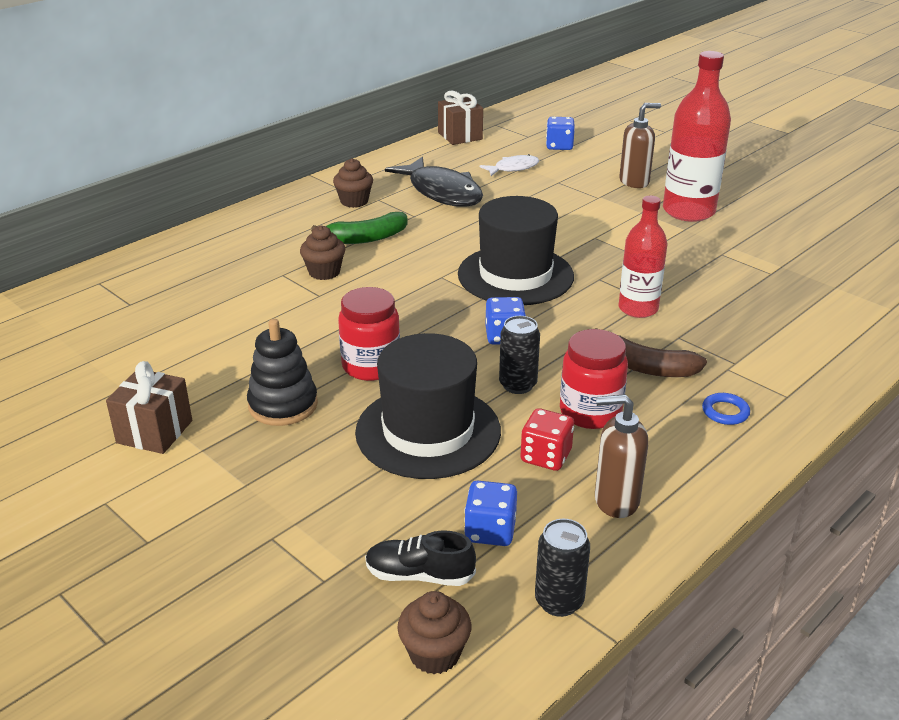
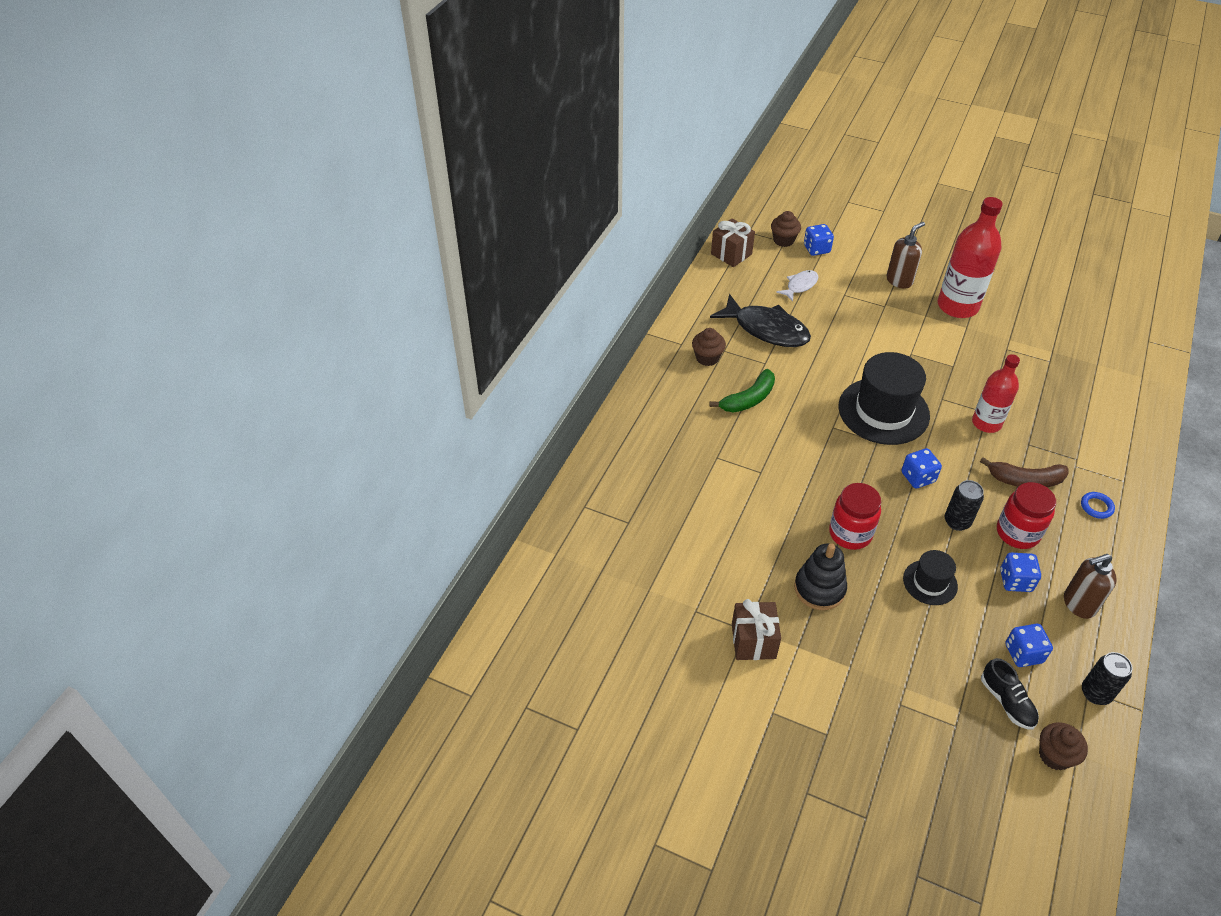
camera: 20 degrees left, 15 degrees up
(324, 272) = (746, 446): brown cupcake -> brown cupcake (783, 240)
(419, 575) = (1007, 702): black shoe -> black shoe turned 105 degrees counterclockwise
(428, 431) = (930, 582): black hat -> black hat, size x0.52
(545, 456) = (1015, 581): red dice -> blue dice

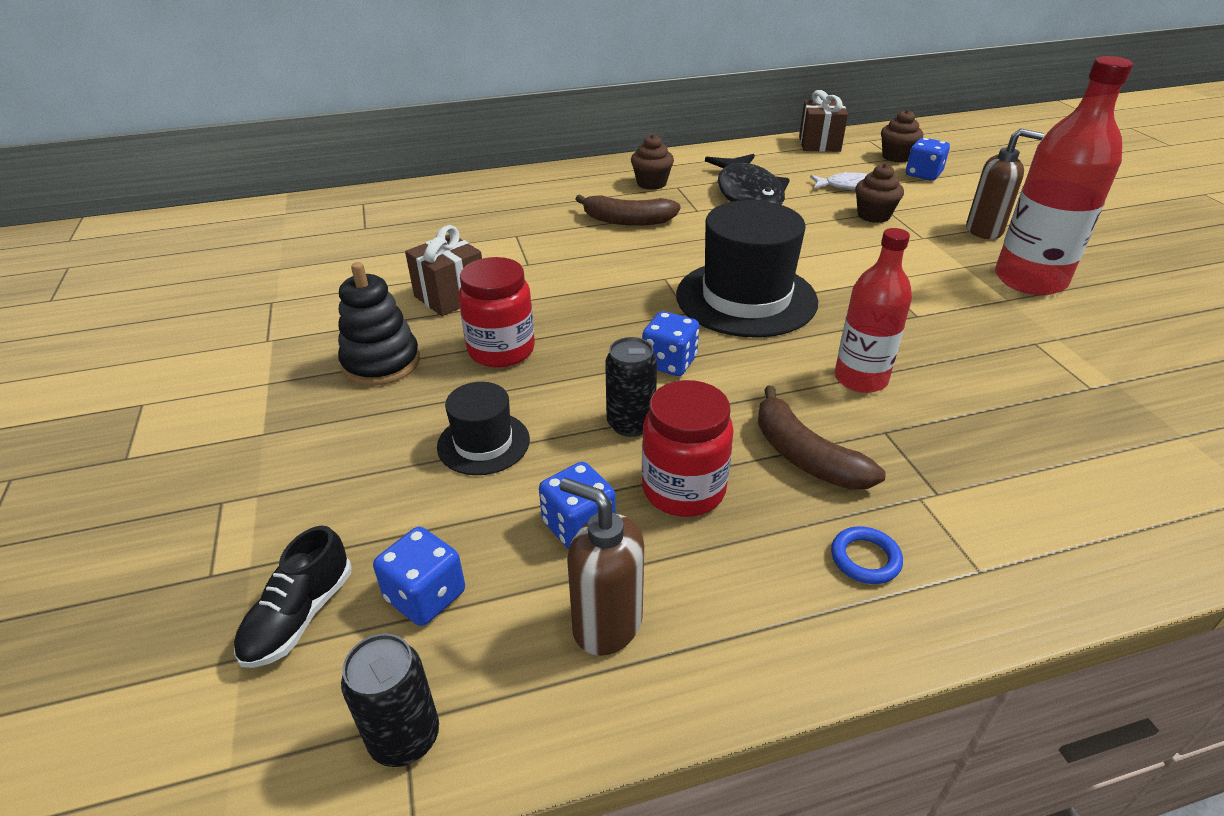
camera: 50 degrees right, 10 degrees down
(748, 399) = (627, 221): green banana -> brown banana
(753, 641) = (252, 350): brown gift -> brown gift (450, 296)
(1054, 755) = (206, 733): brown cupcake -> brown cupcake (873, 215)

